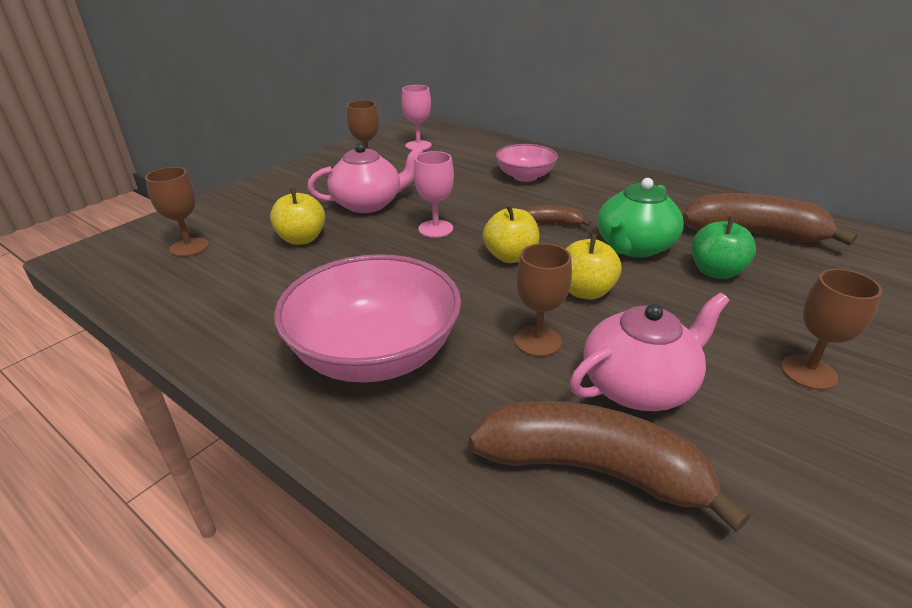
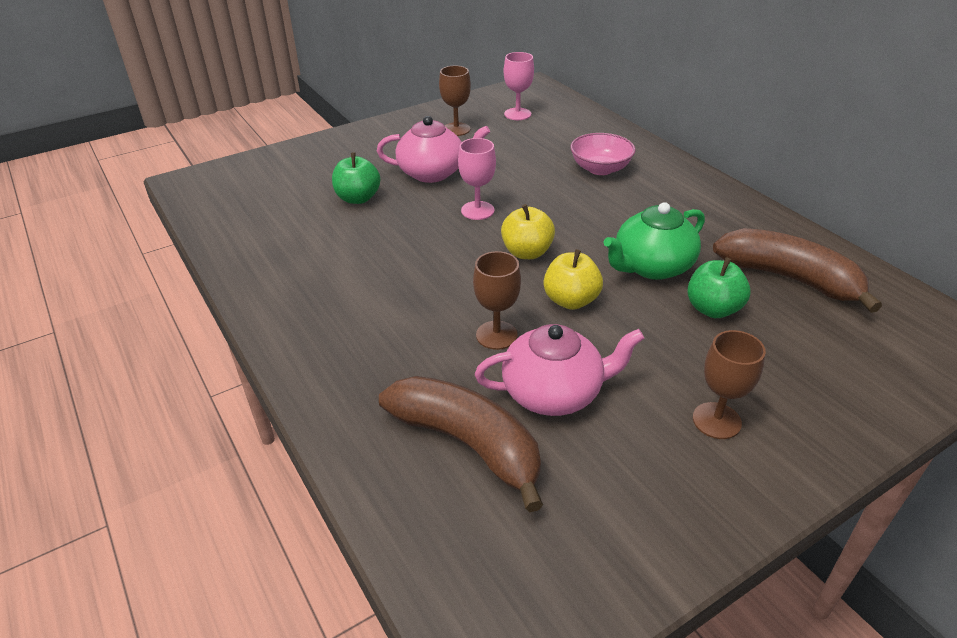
camera: 20 degrees right, 5 degrees up
(189, 247) = (266, 188): brown goblet -> none
(302, 239) = (358, 198): yellow apple -> green apple
(375, 354) = (361, 315): pink bowl -> none
(552, 223) = (590, 226): brown banana -> none

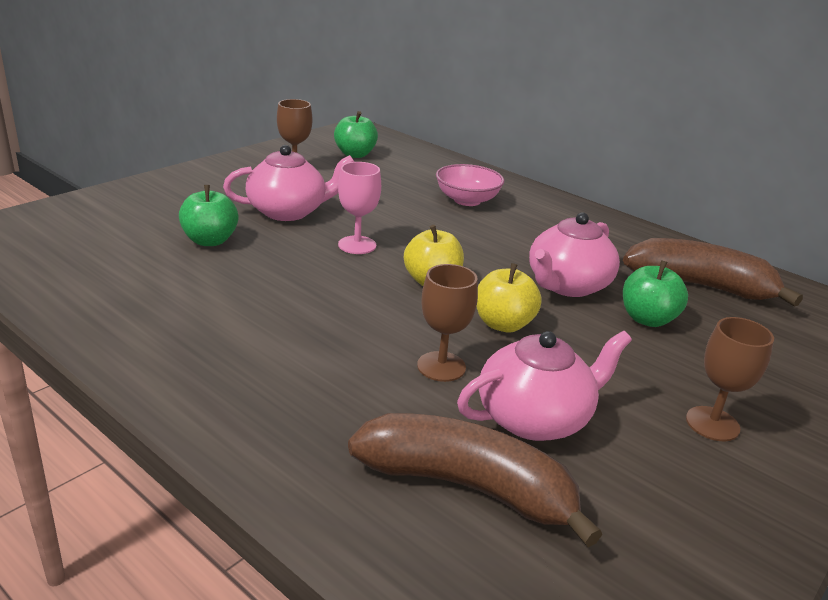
camera: 20 degrees left, 10 degrees down
(517, 114) = (355, 154): pink goblet -> green apple
(651, 266) = (567, 285): green teapot -> pink teapot

